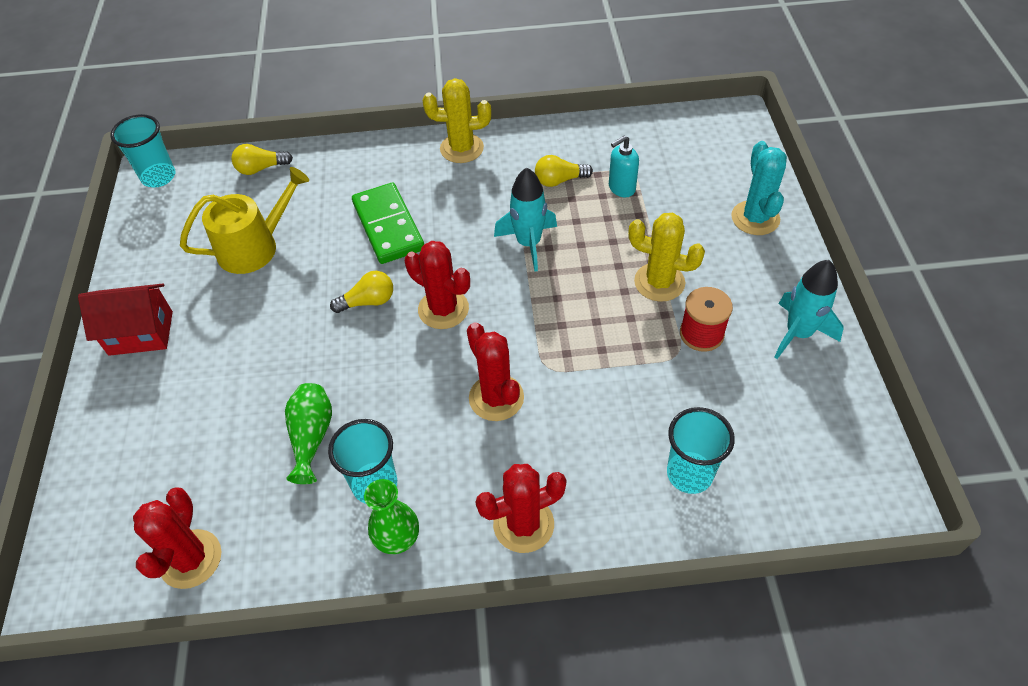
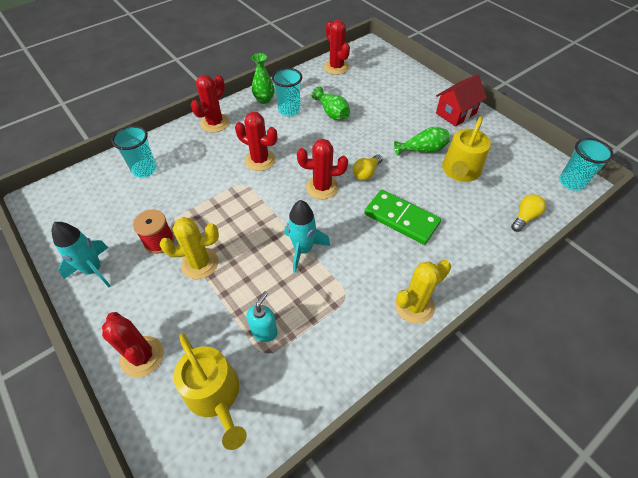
camera: 145 degrees right, 0 degrees up
(260, 298) = (422, 150): none -> green vase
(559, 180) = (317, 314): yellow light bulb -> none
(693, 162) = (215, 395): none -> yellow watering can
(755, 218) = (142, 356): turquoise cactus -> red cactus

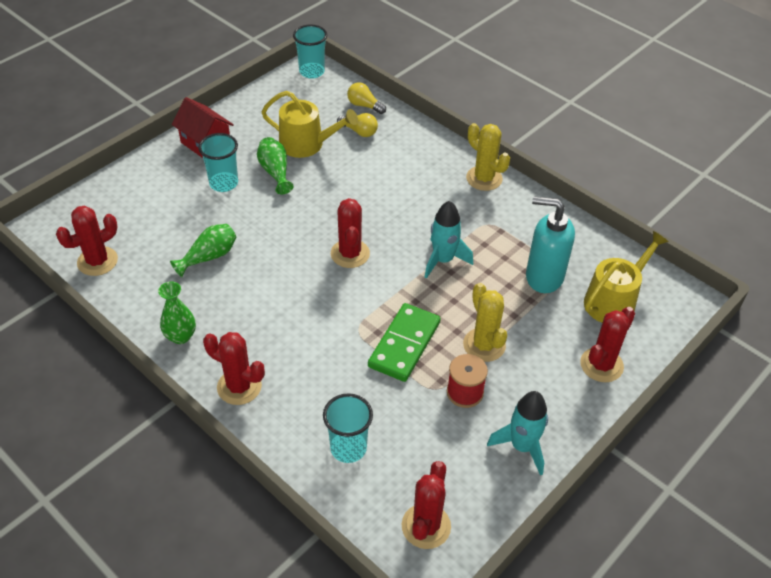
camera: 100 degrees left, 5 degrees down
(260, 160) = (312, 319): red cactus -> red cactus (426, 526)
(264, 331) = (543, 277): turquoise soap dispenser -> turquoise soap dispenser, size x1.79
(289, 110) = (204, 304): turquoise cup -> turquoise cup (224, 183)
(366, 173) = (320, 217): yellow light bulb -> yellow light bulb (359, 131)
(401, 218) = (384, 188): green domino -> green domino (404, 344)

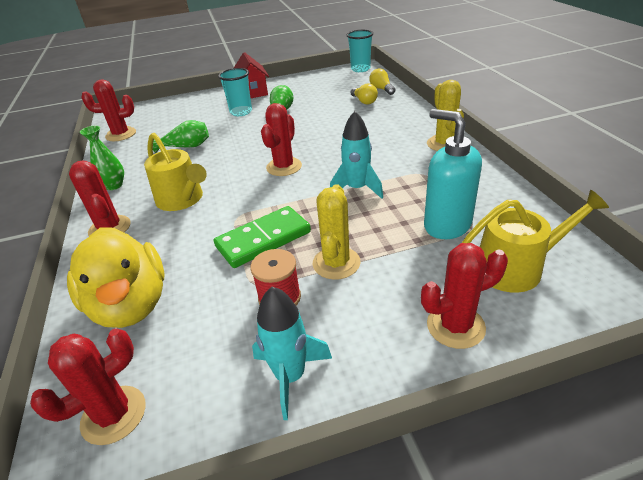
camera: 35 degrees right, 10 degrees down
(306, 144) = (318, 102): yellow watering can -> yellow watering can (182, 199)
(348, 448) = (131, 305): turquoise cup -> yellow duck

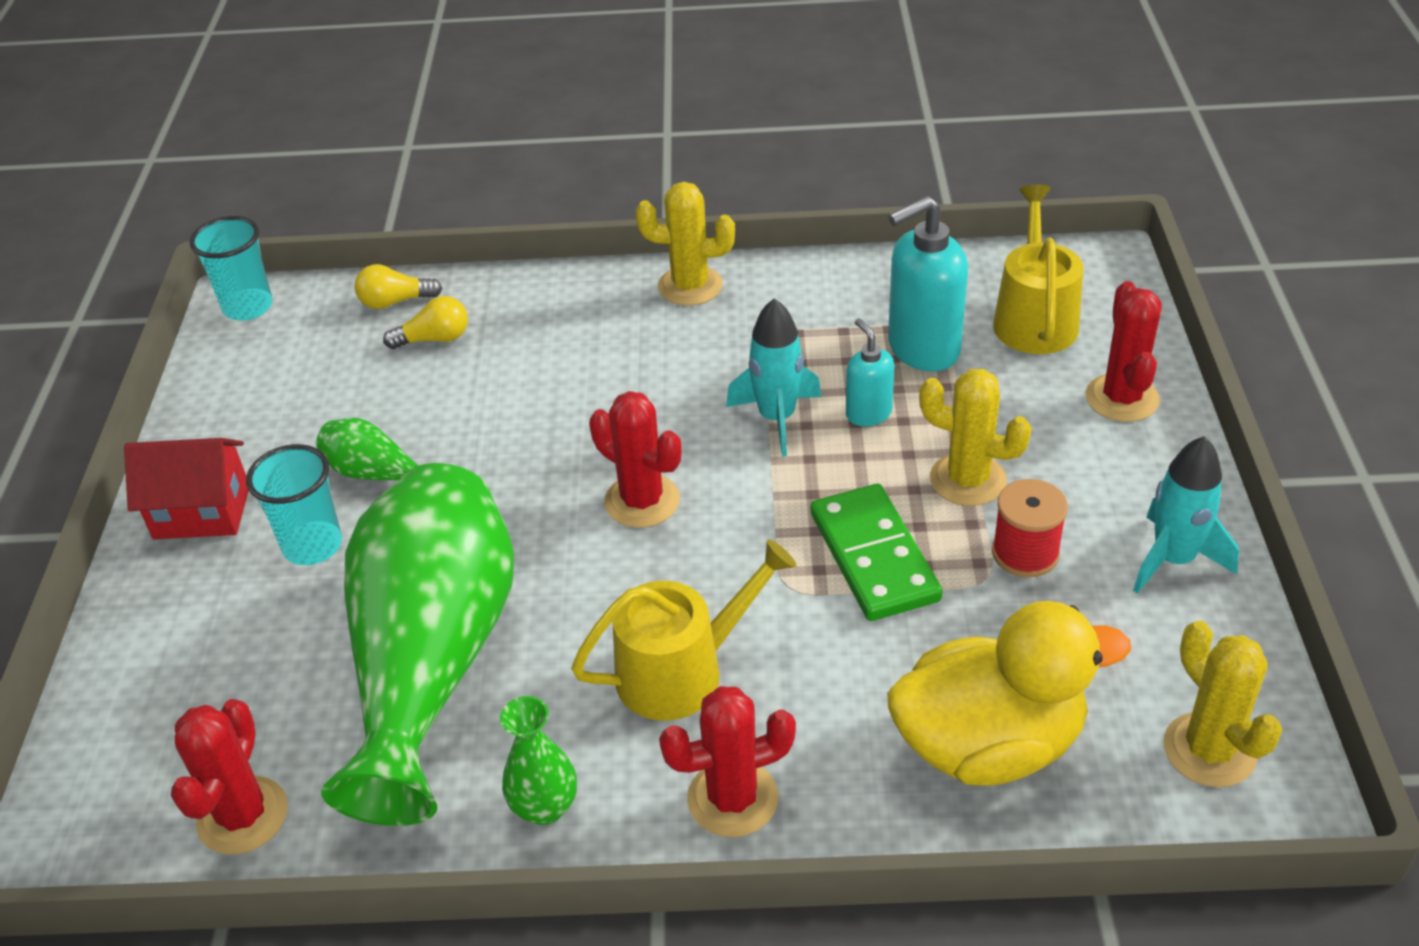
camera: 75 degrees left, 5 degrees up
(114, 415) = (1209, 750): red cactus -> yellow cactus
(186, 147) = (433, 663): green vase -> green vase, size x2.46
(376, 216) = (868, 413): none -> turquoise soap dispenser

